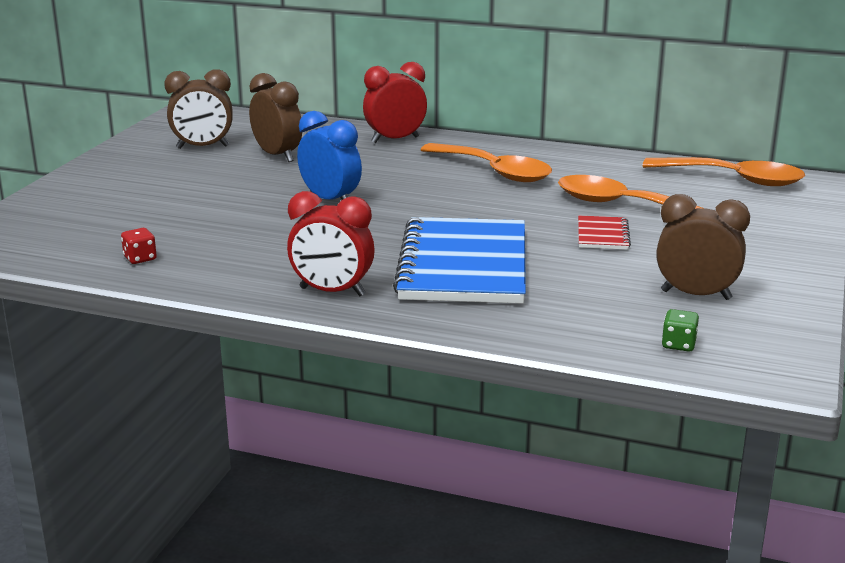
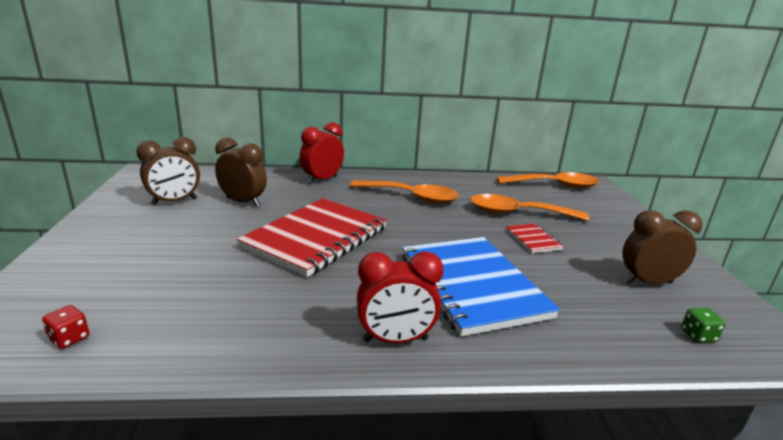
camera: 25 degrees left, 0 degrees up
(140, 258) = (178, 336): red dice -> red dice (69, 338)
(330, 200) = (316, 238): blue clock -> red notebook

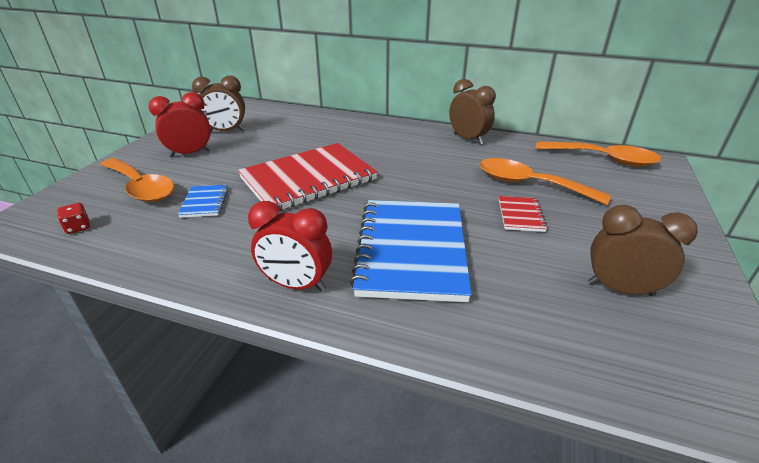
camera: 25 degrees right, 10 degrees up
(219, 280) = (205, 202): none -> blue notebook
(243, 202) = (276, 138): brown clock -> brown clock (468, 139)
(322, 180) = (359, 125): red clock -> red clock (190, 153)
(411, 197) = (429, 152): orange spoon -> orange spoon (141, 187)
(698, 335) = (629, 364): green dice -> none

